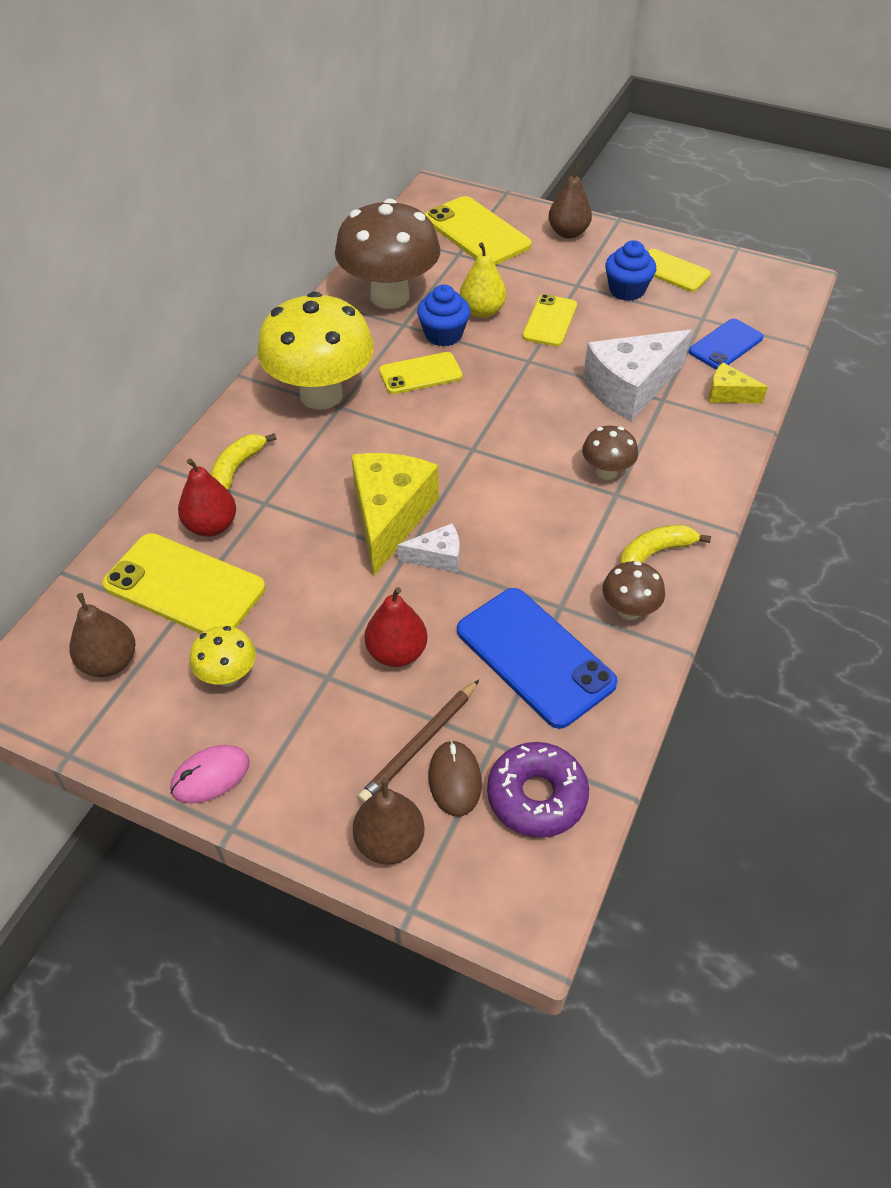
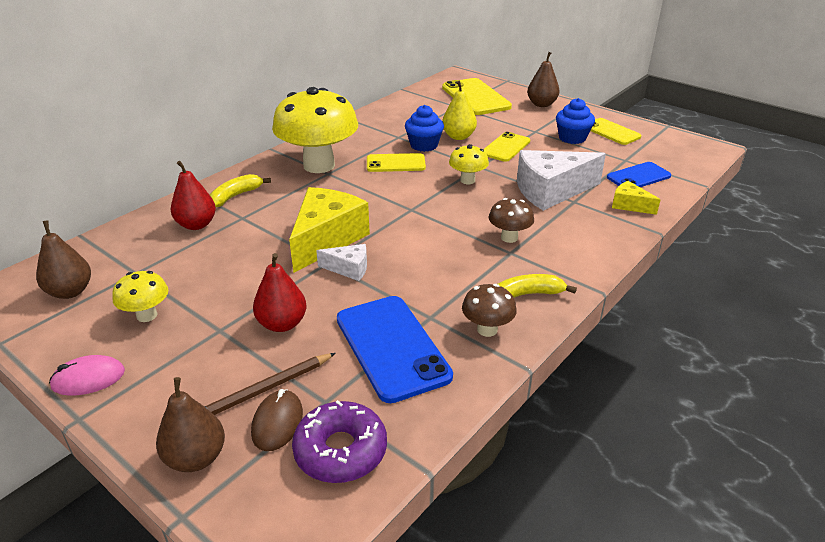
camera: 15 degrees right, 15 degrees down
(184, 586) = (154, 256): yellow phone -> none
(390, 297) = (397, 122): brown mushroom -> none
(523, 387) = (467, 180): none -> yellow mushroom

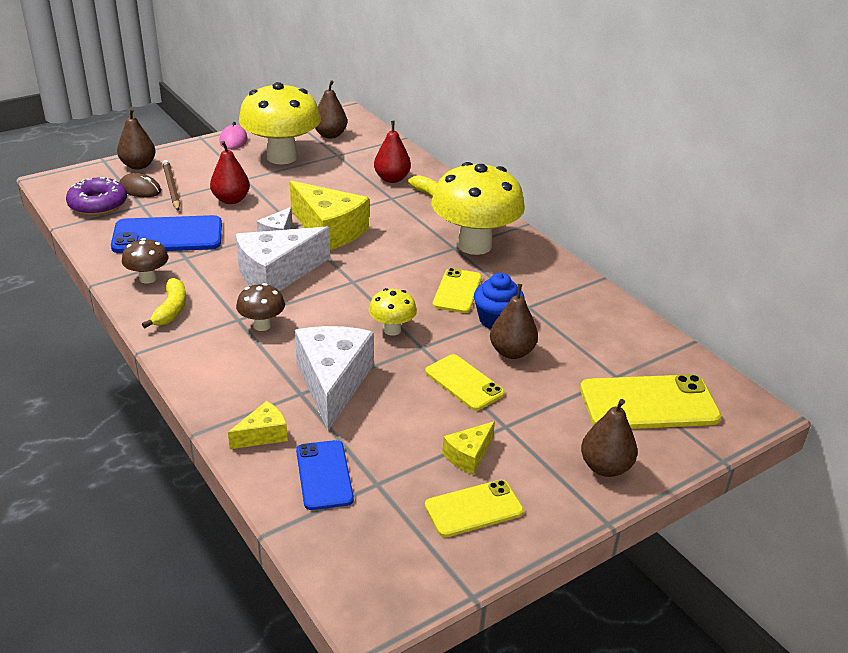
camera: 105 degrees right, 0 degrees up
(147, 315) = (282, 157): yellow mushroom -> yellow mushroom, size x2.18
(425, 250) = (277, 274): none -> white cheese
(458, 136) = (512, 352): yellow pear -> brown pear
(572, 138) = (468, 455): blue cupcake -> yellow cheese

